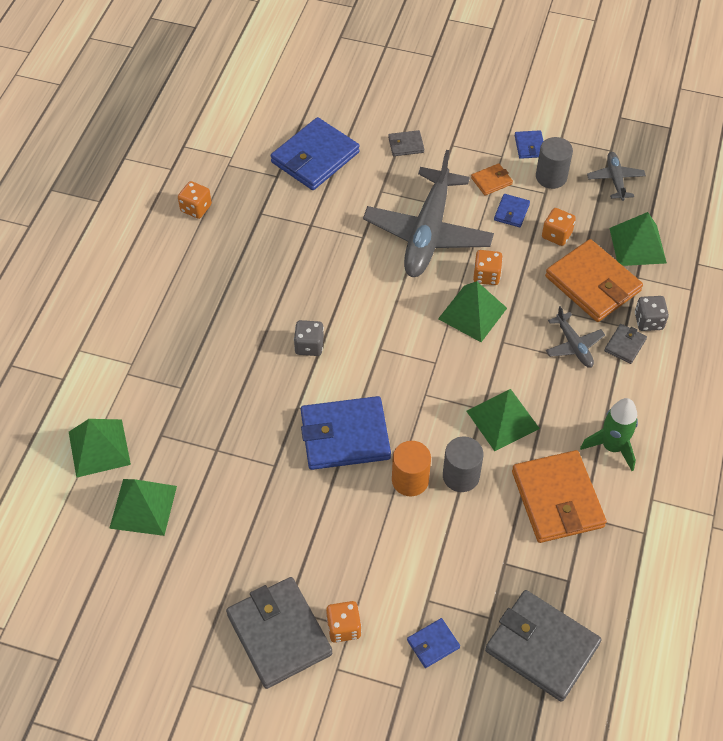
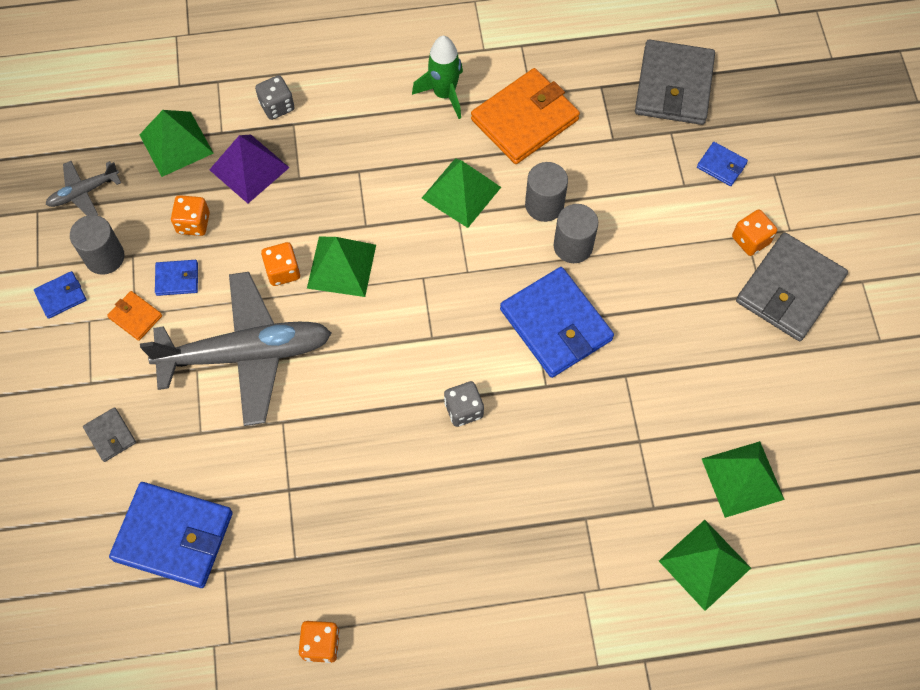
camera: 115 degrees left, 10 degrees up
(410, 480) = (573, 246): orange cylinder -> grey cylinder
(573, 345) = (339, 160): grey plane -> none
(592, 284) = (249, 168): orange wallet -> purple pyramid
(625, 345) = (317, 117): grey wallet -> none

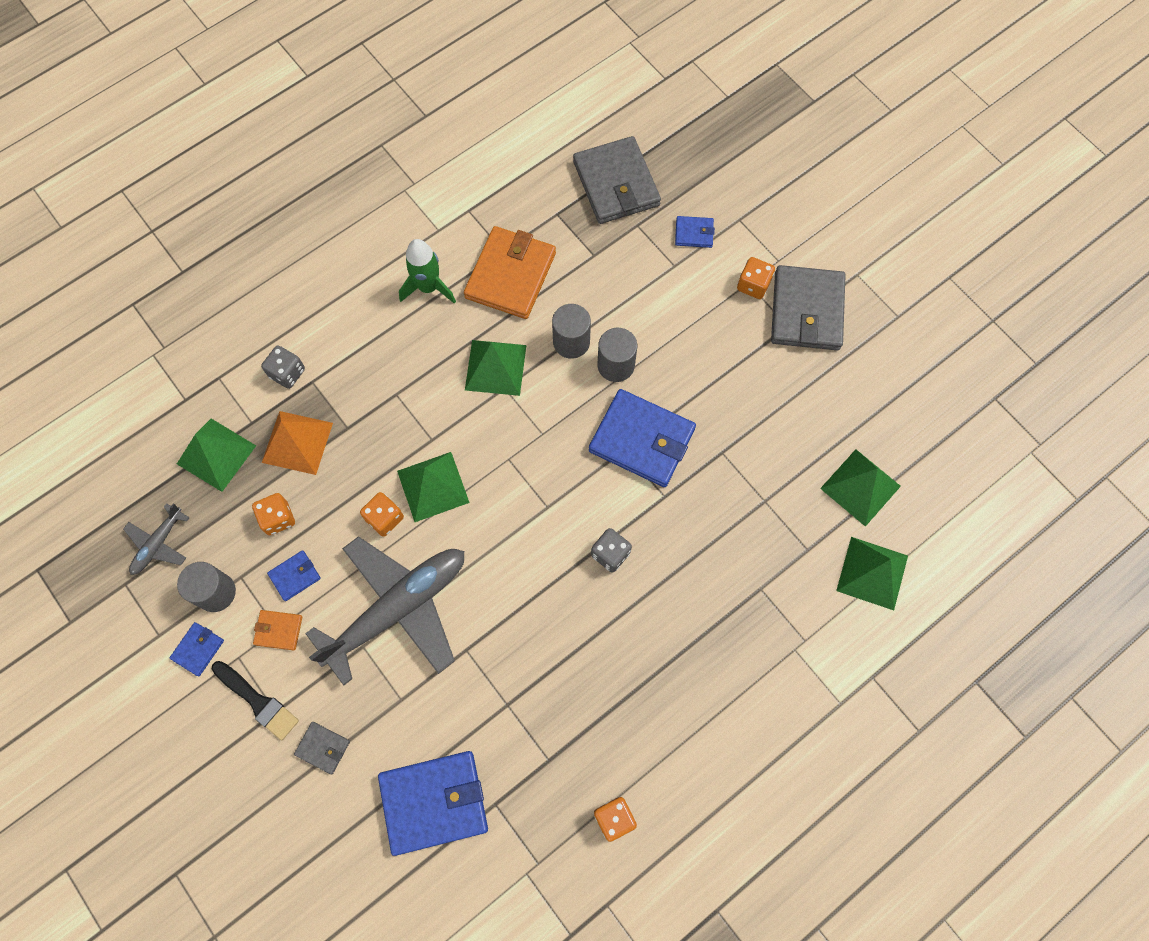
camera: 30 degrees left, 5 degrees up
(82, 366) = (258, 701): none -> black brush
(249, 168) = (297, 442): purple pyramid -> orange pyramid

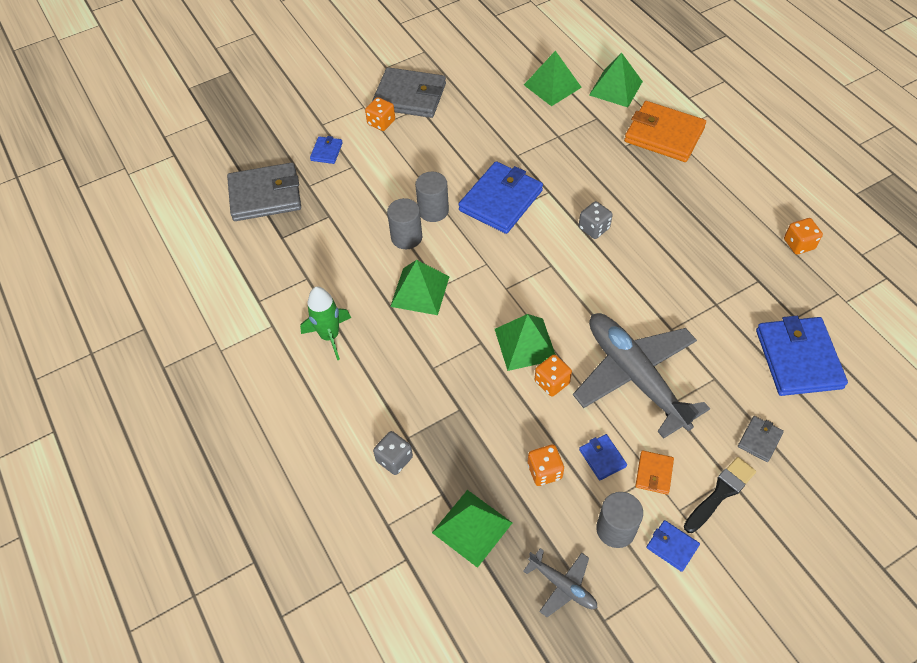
camera: 80 degrees left, 15 degrees down
(297, 442) = (469, 452): orange pyramid -> none
(510, 275) = (333, 274): orange wallet -> orange wallet (664, 135)

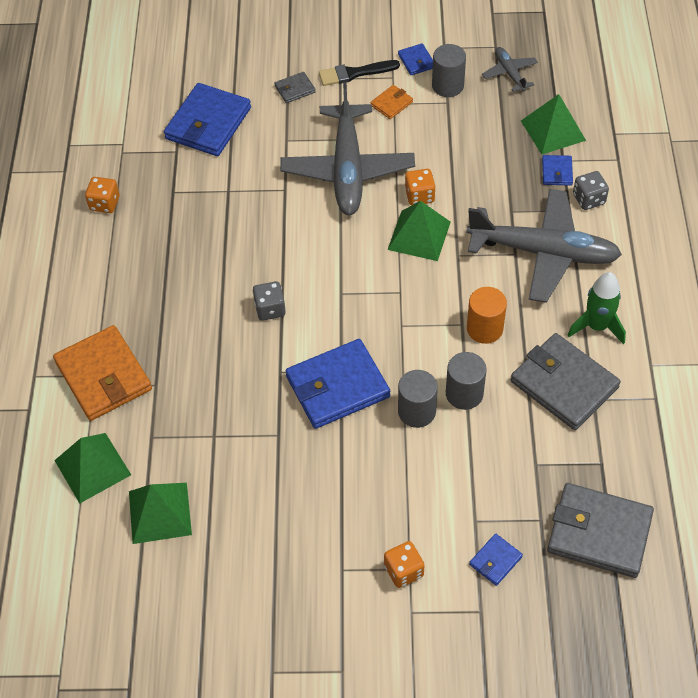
camera: 150 degrees left, 0 degrees up
(408, 381) = (544, 252): none -> grey plane
(409, 96) = (342, 596): grey wallet -> grey wallet (564, 384)
(420, 291) = (484, 329): green pyramid -> orange cylinder
(544, 471) = (473, 140): orange dice -> none
(602, 458) = (422, 129): blue wallet -> blue wallet (557, 172)

